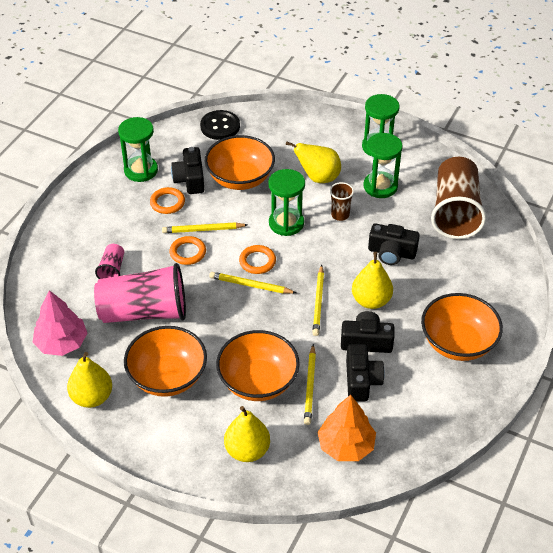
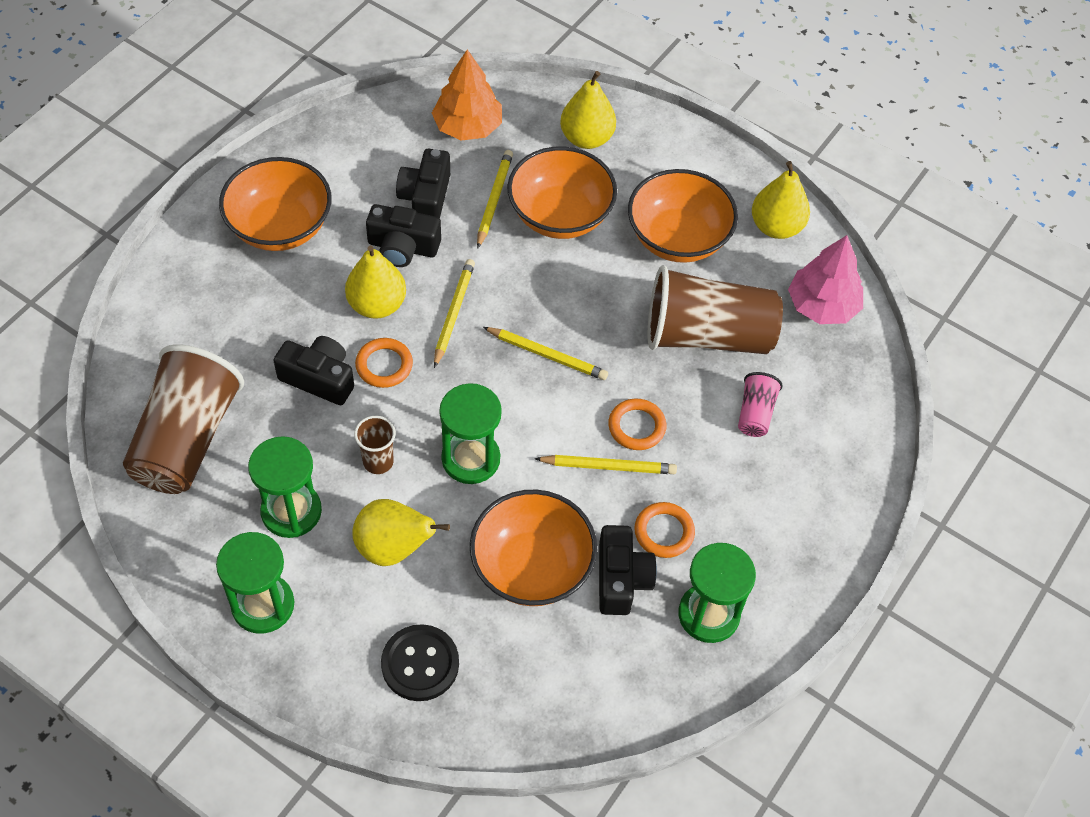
camera: 175 degrees left, 10 degrees up
(144, 312) = (707, 335): pink cup -> brown cup
(220, 126) = (551, 708): black button -> black button (420, 664)
(257, 261) = (530, 394): orange ring -> orange ring (384, 365)

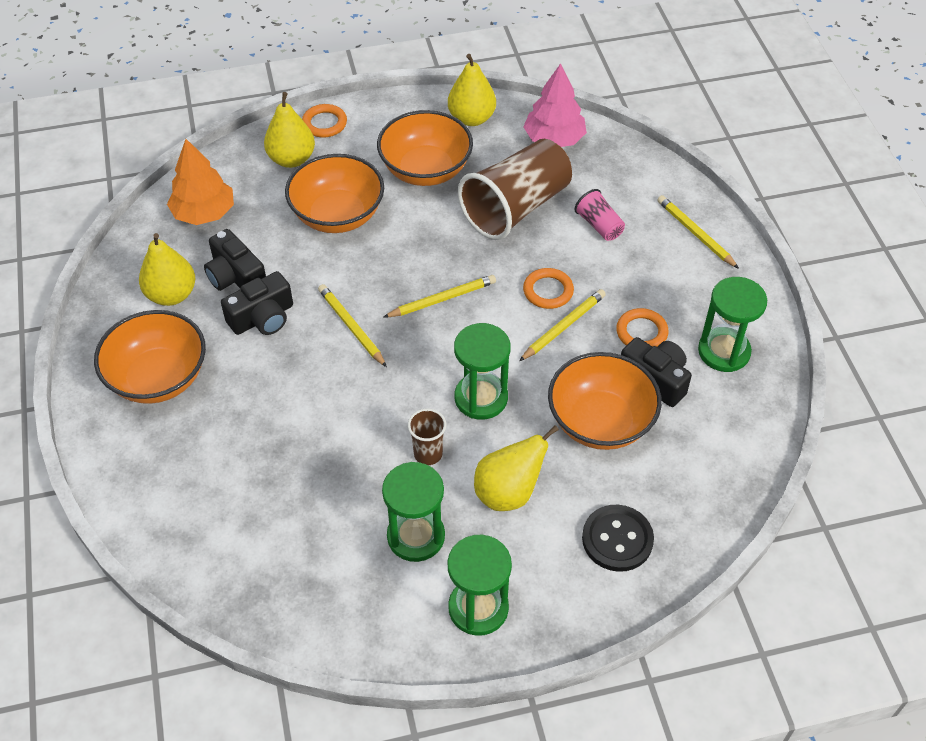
camera: 45 degrees left, 5 degrees down
(187, 439) = (282, 564): brown cup -> none
(319, 378) = (319, 443): black camera -> none
(377, 305) = (294, 366): yellow pear -> yellow pear (171, 295)
(384, 365) = (351, 396): orange ring -> orange ring (324, 123)
(494, 199) = (283, 241): yellow pencil -> yellow pencil (695, 233)

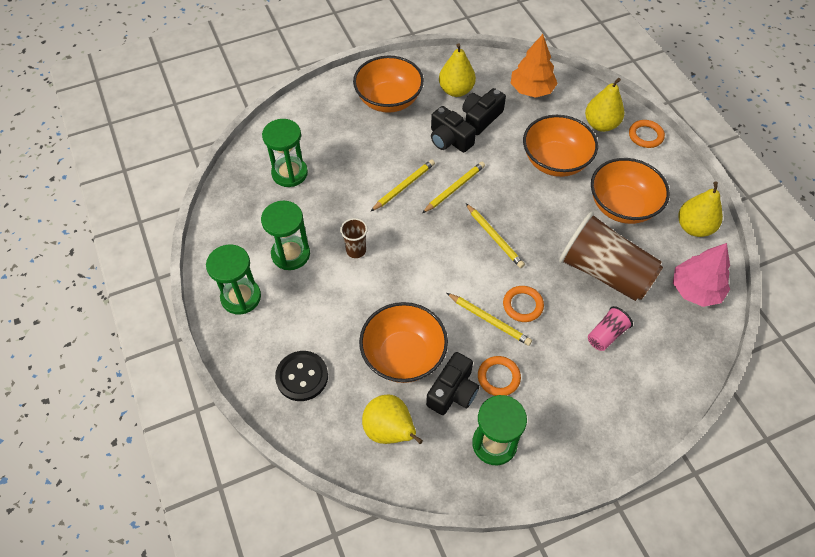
camera: 80 degrees right, 5 degrees up
(481, 398) = (409, 275): green hourglass -> green hourglass (289, 173)
(508, 492) = (332, 303): yellow pear -> yellow pear (390, 431)
(695, 233) = (623, 412): yellow pencil -> yellow pencil (404, 186)

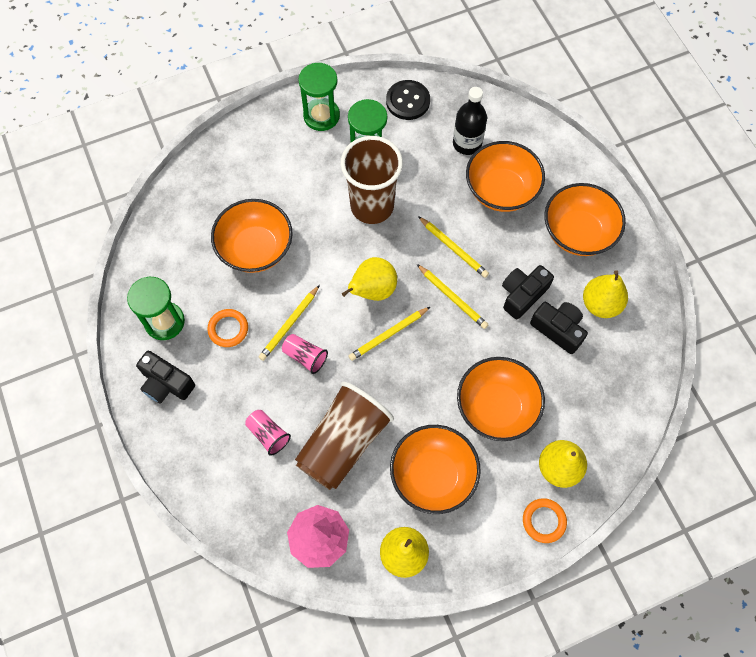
camera: 90 degrees right, 10 degrees up
(289, 173) = (467, 143): green hourglass -> black bottle
(302, 376) = (240, 169): black button -> black button (408, 101)
(343, 150) = (501, 190): none -> orange bowl
(356, 250) = (372, 206): brown cup -> brown cup, size x2.21
(390, 431) = (184, 238): yellow pear -> yellow pear (372, 290)
(453, 391) = (217, 289): black camera -> black camera (166, 383)
(522, 305) = (305, 356): orange ring -> pink cup
(531, 89) = (610, 390): orange tree -> none

